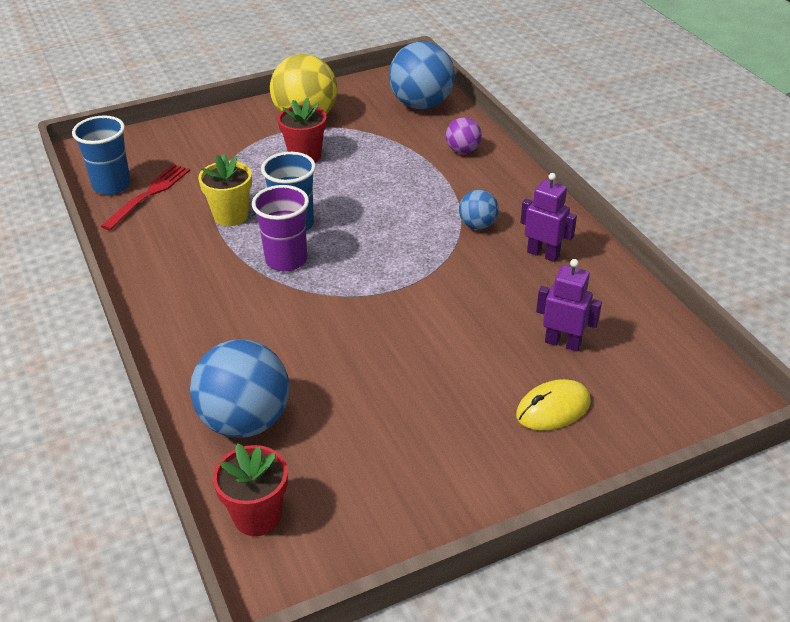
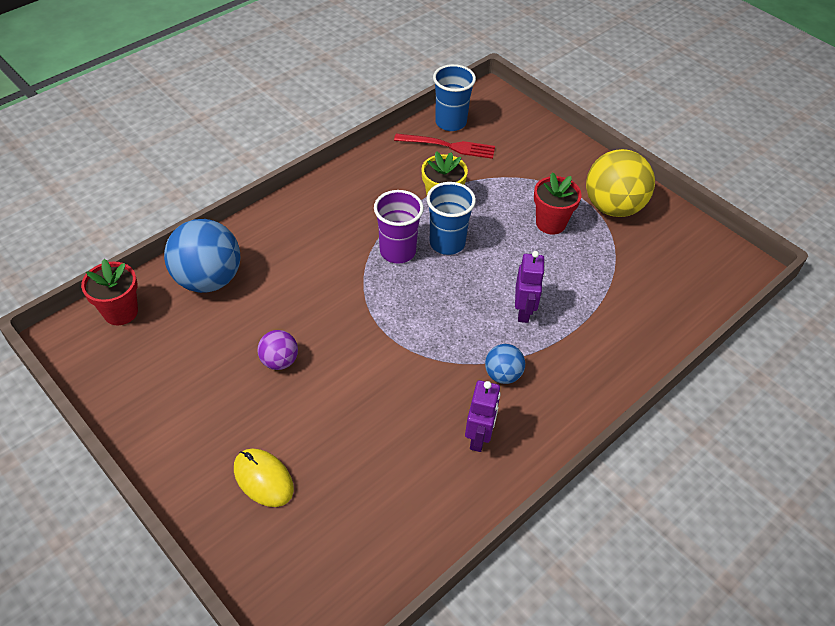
camera: 70 degrees right, 10 degrees up
(421, 104) = (690, 286): blue ball -> none
(463, 150) = (624, 338): purple ball -> purple ball (279, 361)
(562, 343) = (351, 474): purple robot -> purple robot (523, 311)

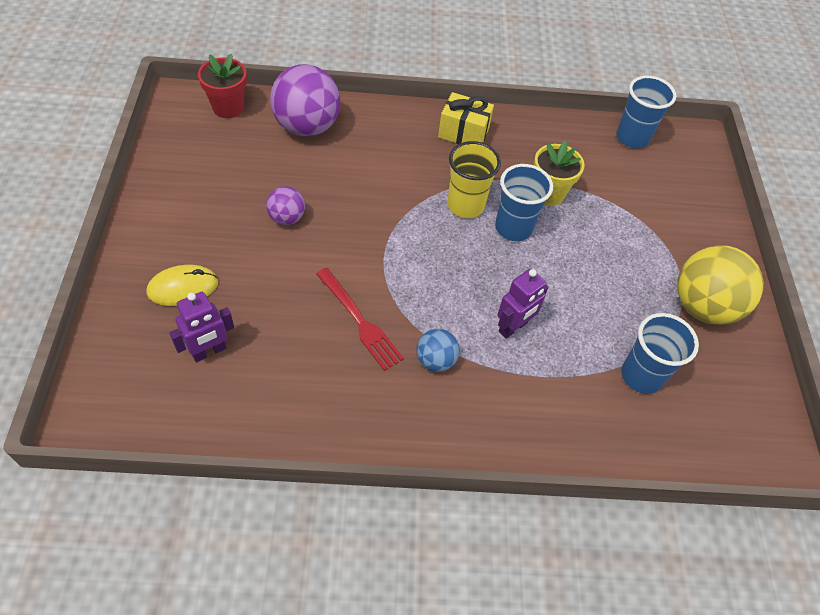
camera: 40 degrees right, 5 degrees up
(208, 279) = (307, 127): blue ball -> purple ball
(263, 479) = (183, 287): yellow mouse -> yellow mouse turned 75 degrees clockwise
(334, 199) = (463, 133): none -> yellow gift
(397, 251) = (465, 205): purple cup -> yellow cup
(449, 146) = (607, 155): red fork -> red fork (360, 321)
(478, 437) = (359, 390): purple robot -> purple robot (209, 351)
(550, 223) = (625, 277): red flower pot -> none
(628, 280) = (641, 376): none -> blue cup

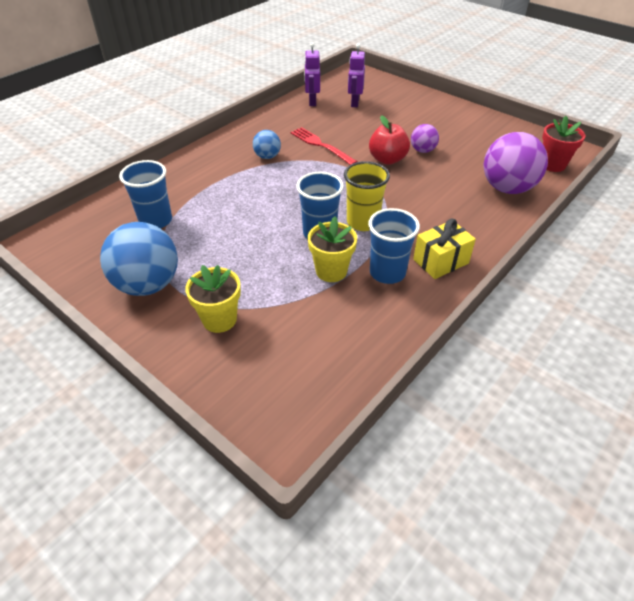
camera: 135 degrees right, 10 degrees down
(183, 287) = (402, 107): yellow mouse -> none
(335, 240) = (387, 159): none -> red apple
(360, 321) = (320, 145): red fork -> red fork turned 45 degrees clockwise
(513, 327) = (250, 191): purple robot -> purple robot (312, 102)
(632, 137) = (339, 378): blue cup -> blue cup (387, 273)
(671, 230) = (219, 319): none -> yellow flower pot
(703, 306) = (148, 285): yellow ball -> blue ball

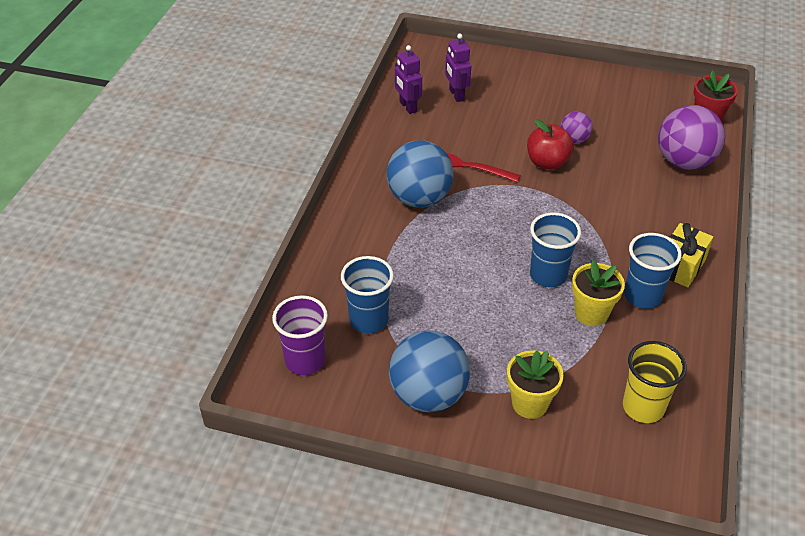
camera: 25 degrees left, 0 degrees up
(86, 232) = (305, 360): none -> purple cup
(267, 156) = (419, 198): blue ball -> blue ball, size x1.95
(363, 222) = (579, 248): yellow cup -> yellow cup (643, 407)

